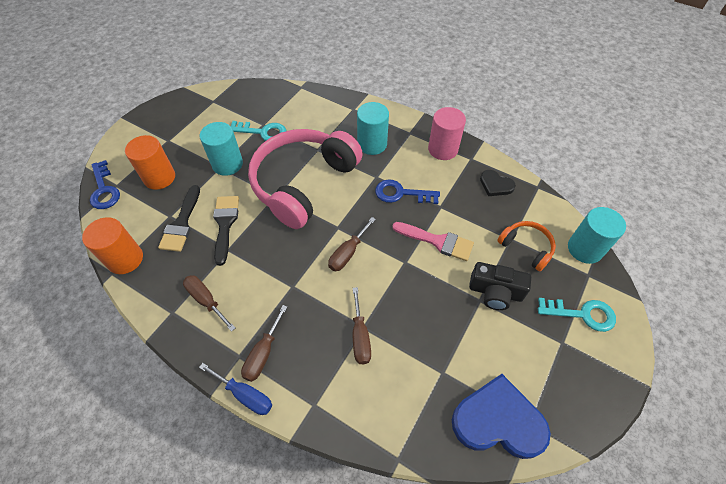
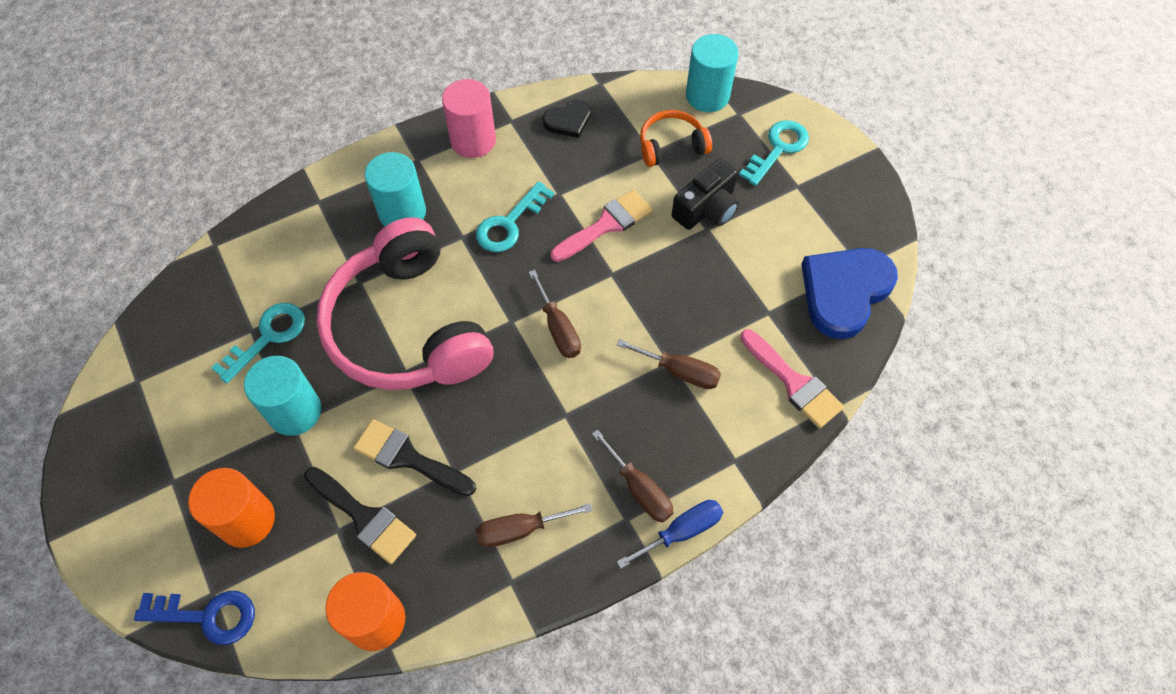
camera: 60 degrees left, 5 degrees up
(397, 418) = (793, 382): none -> pink brush
(401, 193) = (509, 224): blue key -> turquoise key

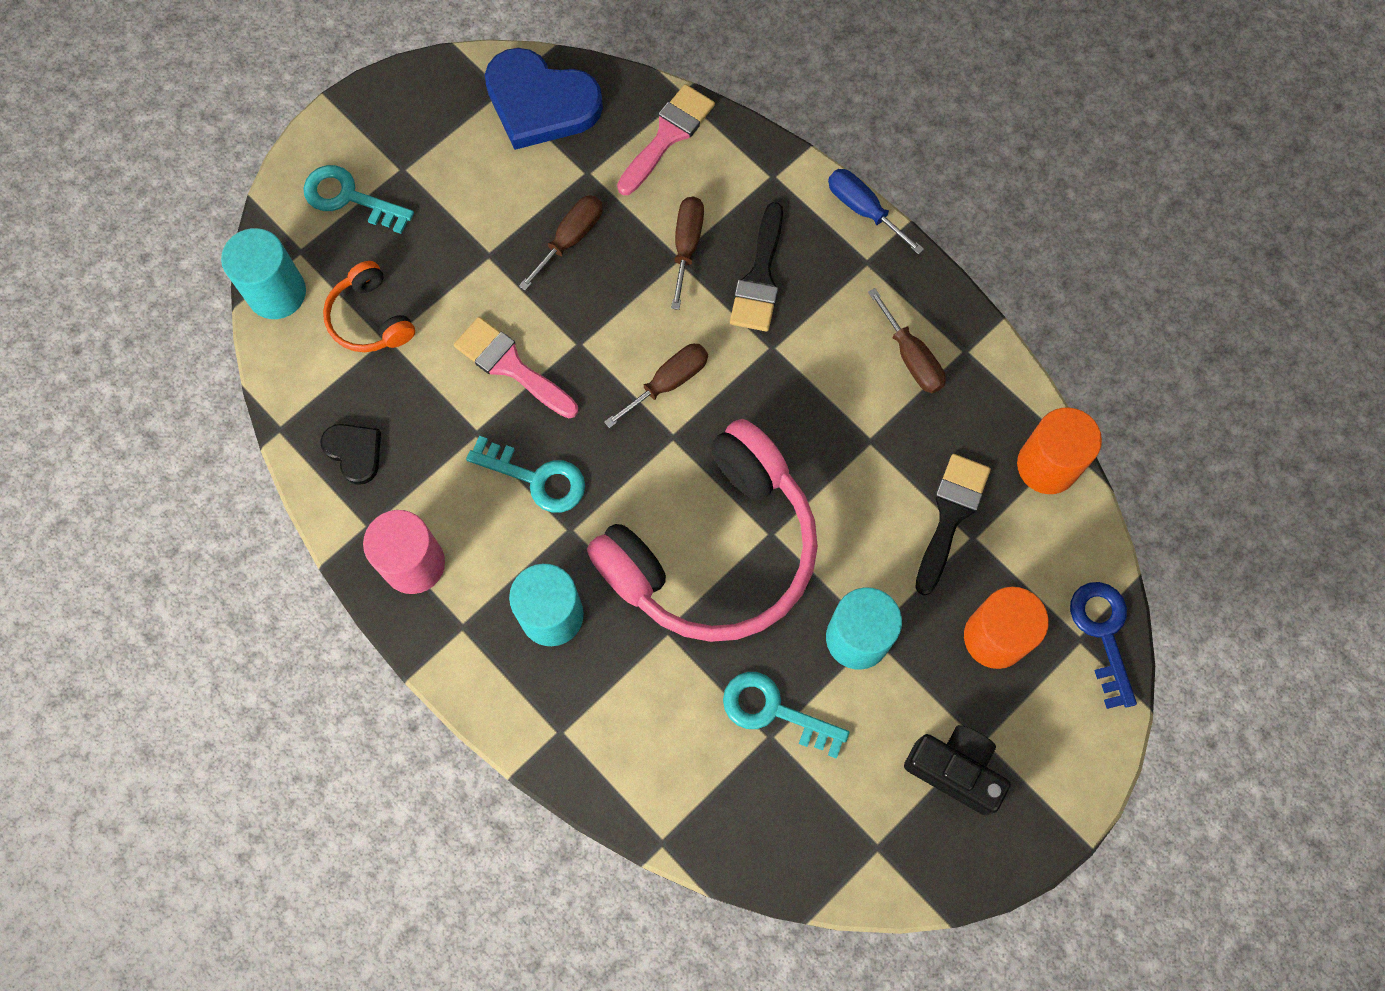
camera: 105 degrees left, 10 degrees up
(408, 458) = (872, 493): black brush -> black brush (760, 277)
(639, 489) = (832, 256): brown screwdriver -> brown screwdriver (570, 239)
(706, 208) = (459, 260): black camera -> black camera (955, 770)

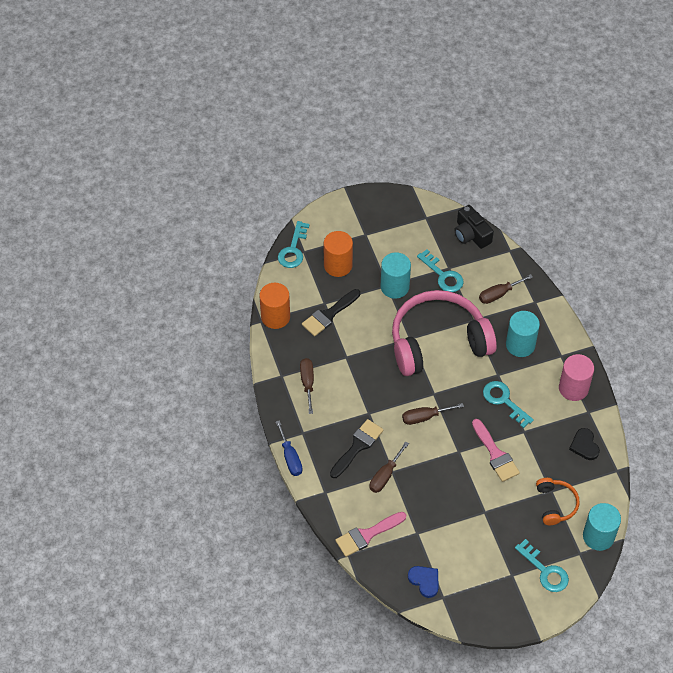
camera: 155 degrees left, 15 degrees down
(540, 102) = (424, 581): blue heart -> blue heart, size x0.52
(570, 239) = (440, 502): brown screwdriver -> brown screwdriver (499, 294)
(955, 770) = (381, 229): black camera -> black camera (471, 234)
(1103, 633) = (293, 249): blue key -> turquoise key

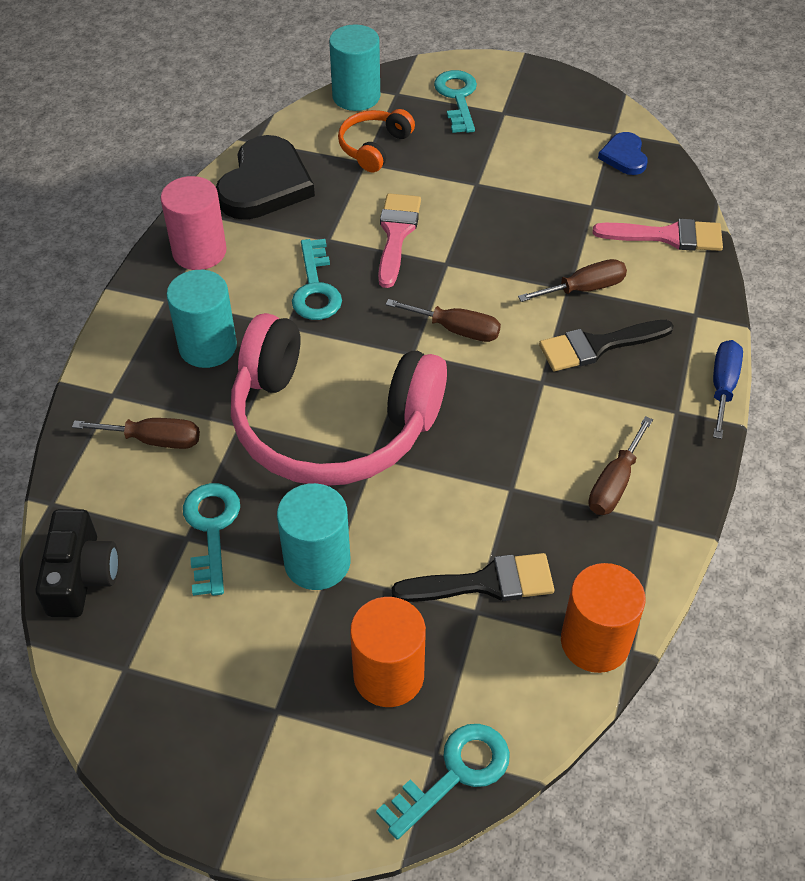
camera: 145 degrees left, 5 degrees down
(584, 445) = (265, 184): black heart -> black heart, size x1.93

